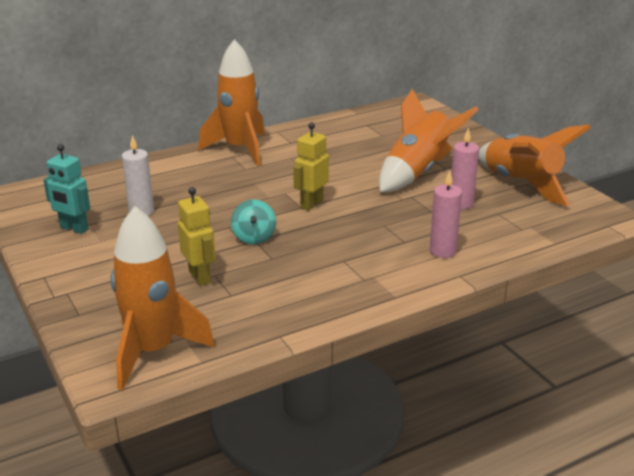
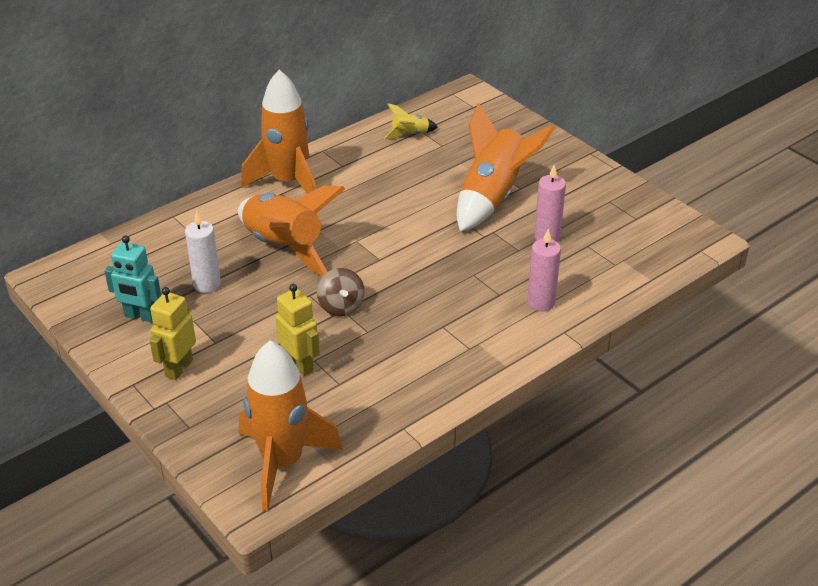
camera: 10 degrees left, 10 degrees up
(254, 237) = (341, 306): turquoise spinning top -> brown spinning top
(311, 204) = (389, 253): yellow robot -> yellow robot (178, 368)
(356, 126) = (410, 135): none -> yellow rocket
(521, 184) = (604, 202): orange rocket -> orange rocket (284, 247)

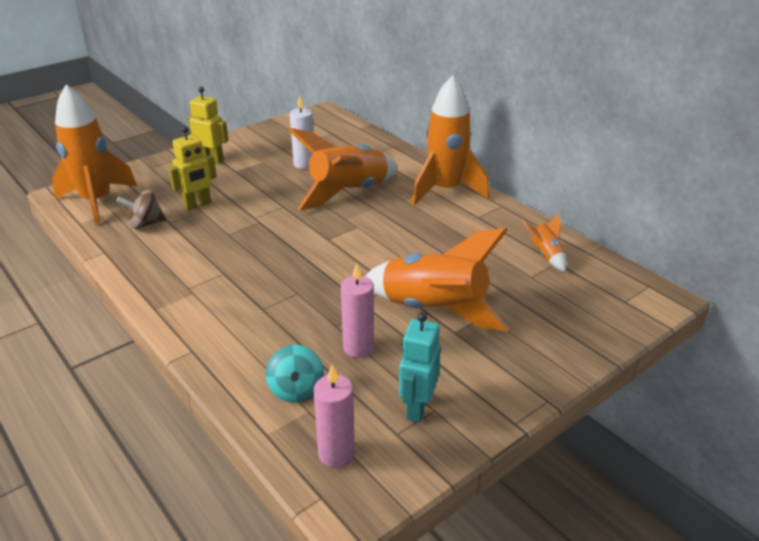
camera: 90 degrees right, 5 degrees down
(140, 316) = (272, 143): turquoise robot -> turquoise robot (417, 408)
(341, 306) = (264, 221): brown spinning top -> brown spinning top (145, 224)
(410, 135) = (546, 255): yellow rocket -> orange rocket
(541, 302) = (242, 336): pink candle -> pink candle (336, 454)
(602, 267) = (296, 390): none -> turquoise spinning top

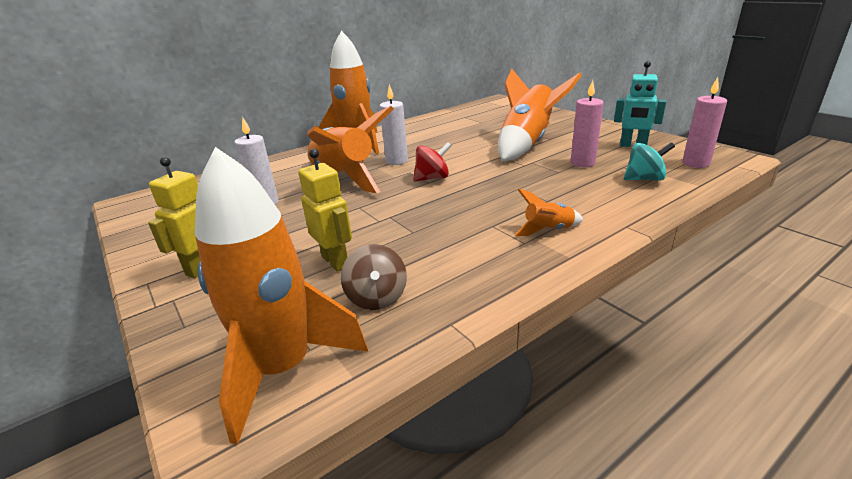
camera: 85 degrees left, 5 degrees down
(336, 240) = (432, 178): none -> red spinning top
(388, 218) = (396, 161): none -> white candle
(546, 255) = (456, 119): orange rocket -> orange rocket (548, 230)

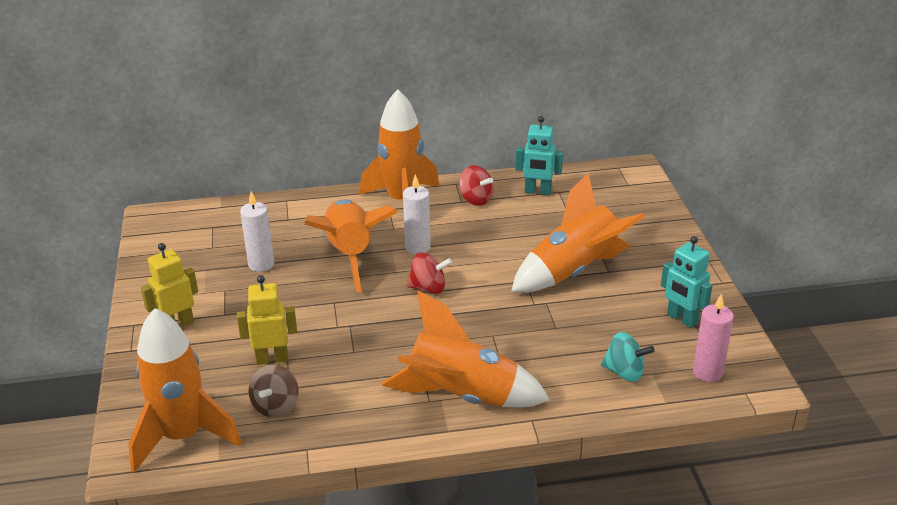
camera: 25 degrees right, 5 degrees up
(335, 261) = (272, 359): yellow robot -> yellow robot turned 90 degrees counterclockwise
(412, 131) = (475, 199): none -> red spinning top
(450, 120) = (537, 192): none -> turquoise robot
(548, 230) = (462, 396): orange rocket -> orange rocket, size x2.26
(582, 163) = (594, 324): pink candle -> none

